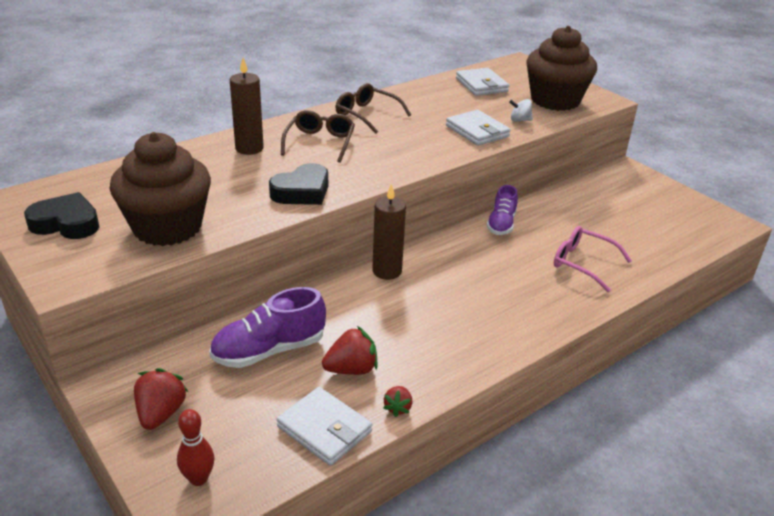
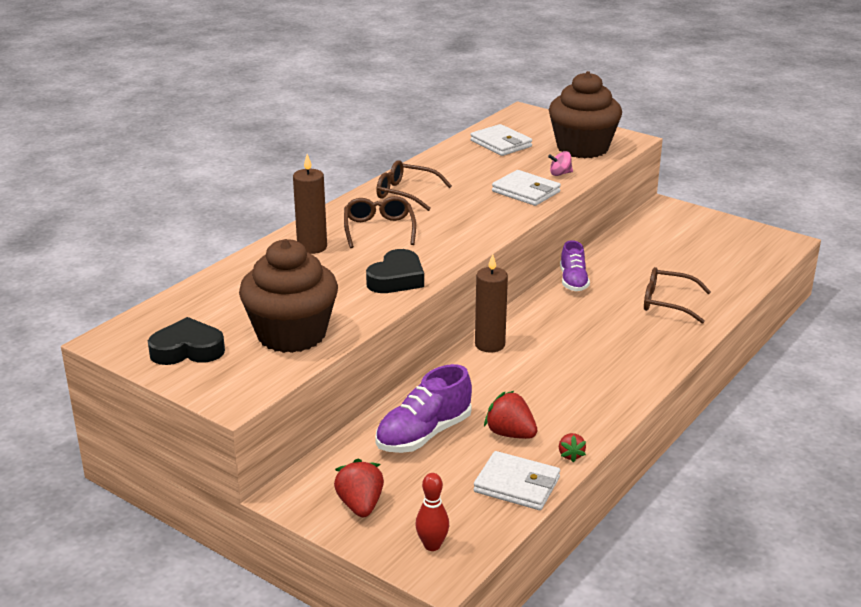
camera: 15 degrees left, 5 degrees down
(351, 369) = (510, 434): red strawberry -> red strawberry turned 105 degrees counterclockwise
(519, 120) = (560, 174): white spinning top -> pink spinning top
(583, 263) = (667, 303): pink glasses -> brown glasses

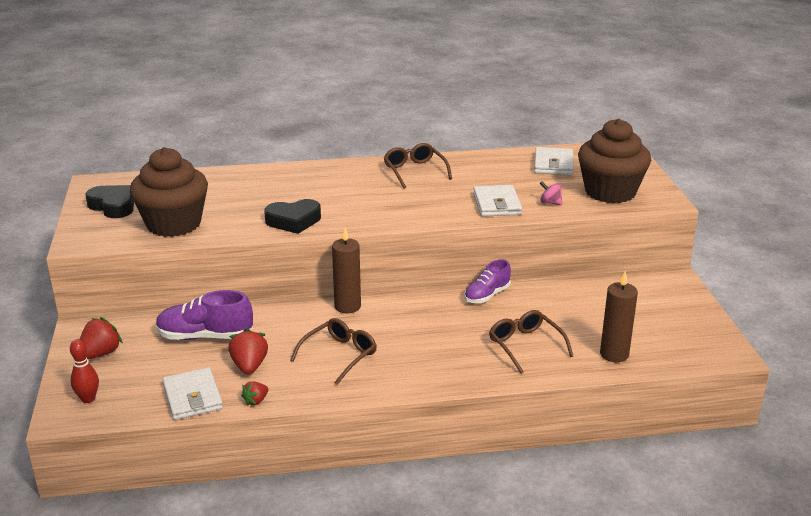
camera: 45 degrees right, 0 degrees up
(312, 247) = (289, 180): brown candle -> brown candle (614, 354)
(379, 229) = (349, 186): brown glasses -> brown glasses (339, 355)

